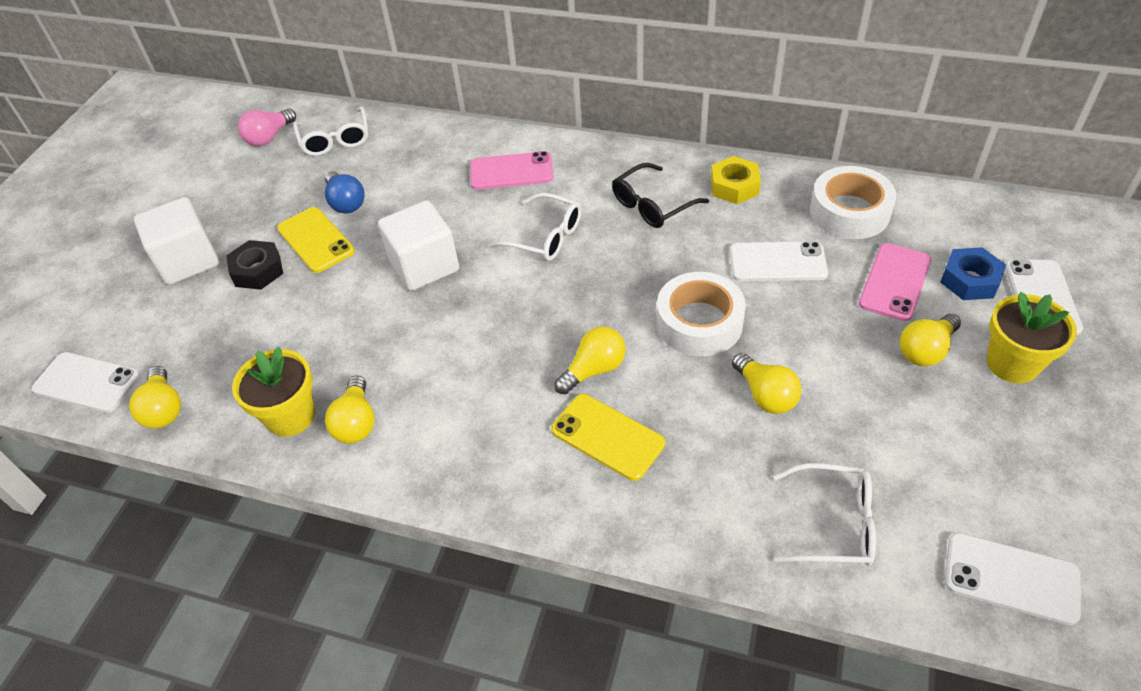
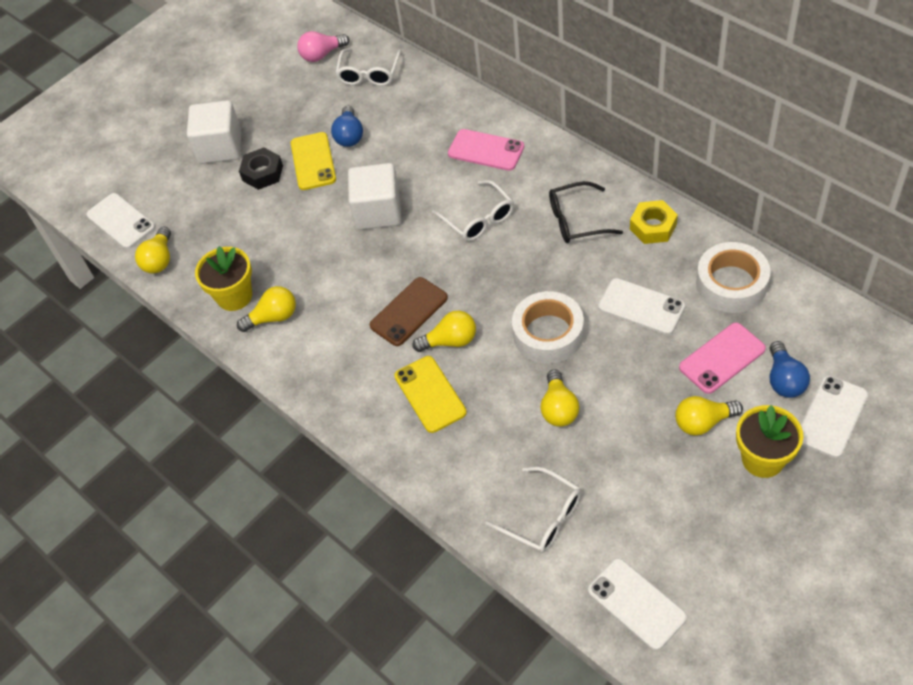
camera: 30 degrees right, 5 degrees up
(356, 422) = (273, 317): yellow light bulb -> yellow light bulb turned 135 degrees counterclockwise
(525, 356) = (409, 312): none -> brown phone
(969, 280) = (784, 380): blue nut -> blue light bulb

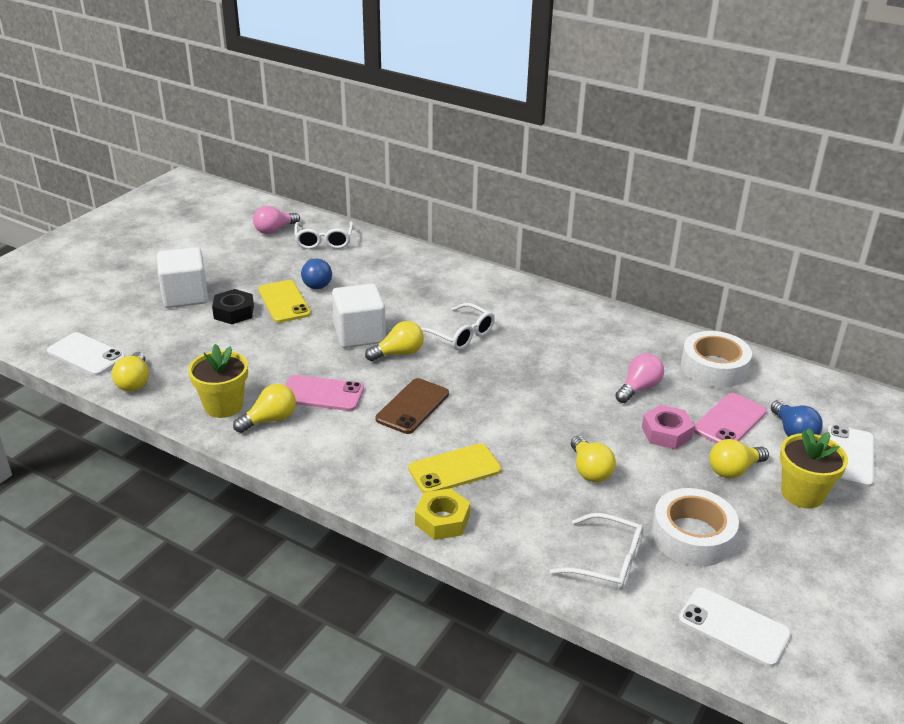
camera: 20 degrees left, 20 degrees down
(430, 394) = (454, 469): yellow phone -> yellow phone turned 75 degrees counterclockwise
(450, 341) = (462, 426): yellow light bulb -> yellow light bulb (398, 353)
(486, 150) = (451, 288): pink phone -> pink phone (322, 394)
(548, 334) = (558, 414): white tape -> white tape (692, 536)
(576, 220) = (554, 331): black glasses -> none
(641, 306) = (638, 388): white phone -> pink light bulb
(650, 368) = (666, 433): none -> pink nut
(653, 226) = (626, 332): yellow nut -> yellow nut (442, 520)

